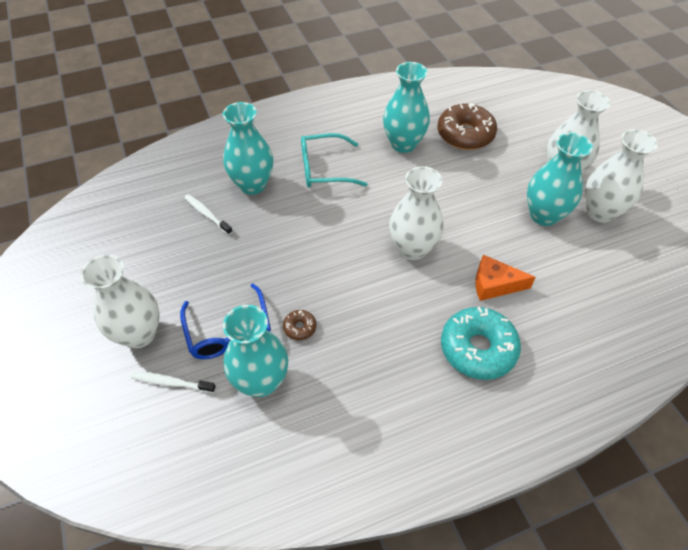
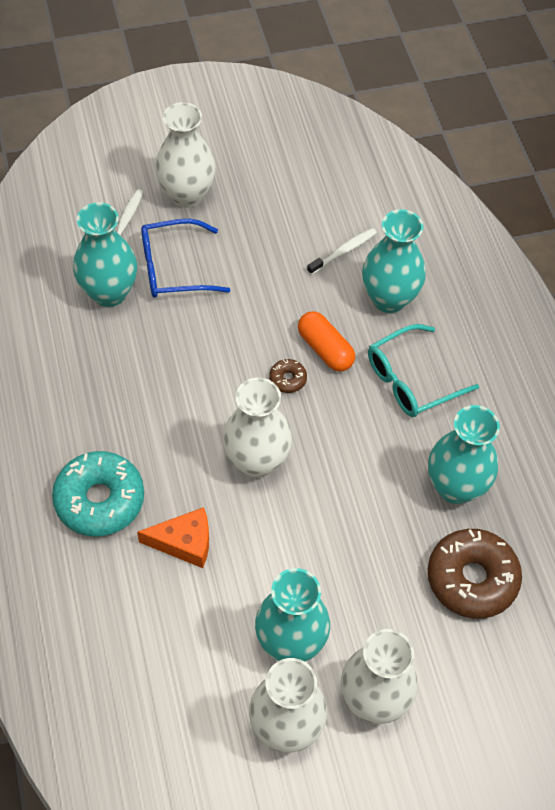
camera: 95 degrees right, 5 degrees up
(300, 327) = (165, 330): brown donut -> brown donut (287, 379)
(304, 217) = (325, 349): none -> orange capsule
(324, 169) = (411, 380): turquoise glasses -> turquoise glasses turned 120 degrees counterclockwise
(494, 284) = (184, 542): orange cheese -> orange cheese turned 75 degrees clockwise

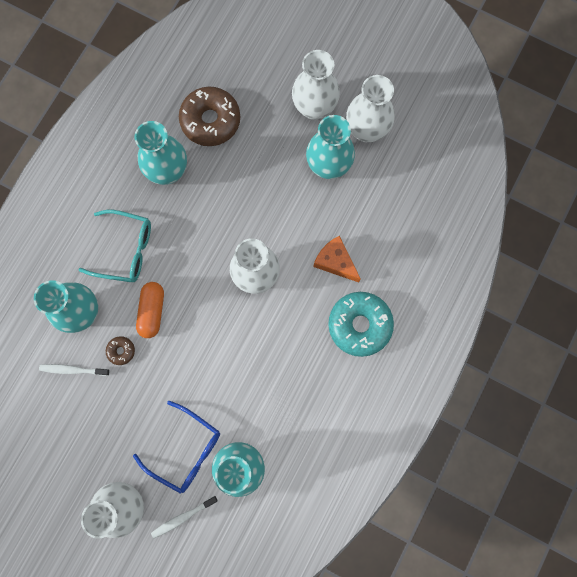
camera: 135 degrees left, 20 degrees up
(287, 379) = (192, 310): brown donut -> brown donut (121, 351)

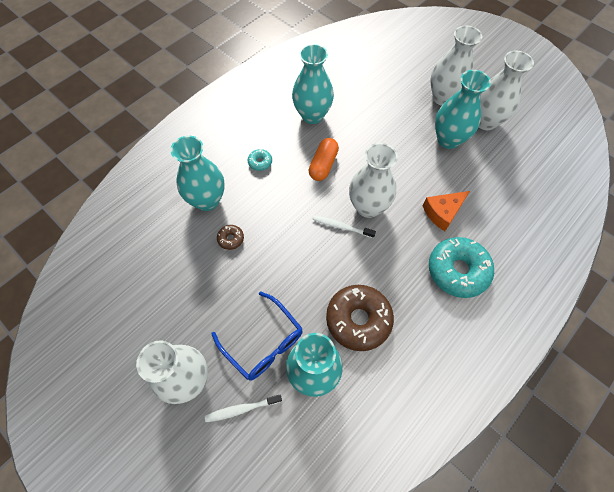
camera: 15 degrees right, 15 degrees down
(73, 370) = (183, 244): white toothbrush -> white toothbrush (341, 227)
(125, 250) = (260, 162): turquoise glasses -> turquoise donut
(152, 311) = (268, 214): orange capsule -> orange capsule (323, 165)
(210, 120) = (356, 89): brown donut -> brown donut (358, 320)
(335, 261) = (442, 212): orange cheese -> orange cheese turned 90 degrees counterclockwise

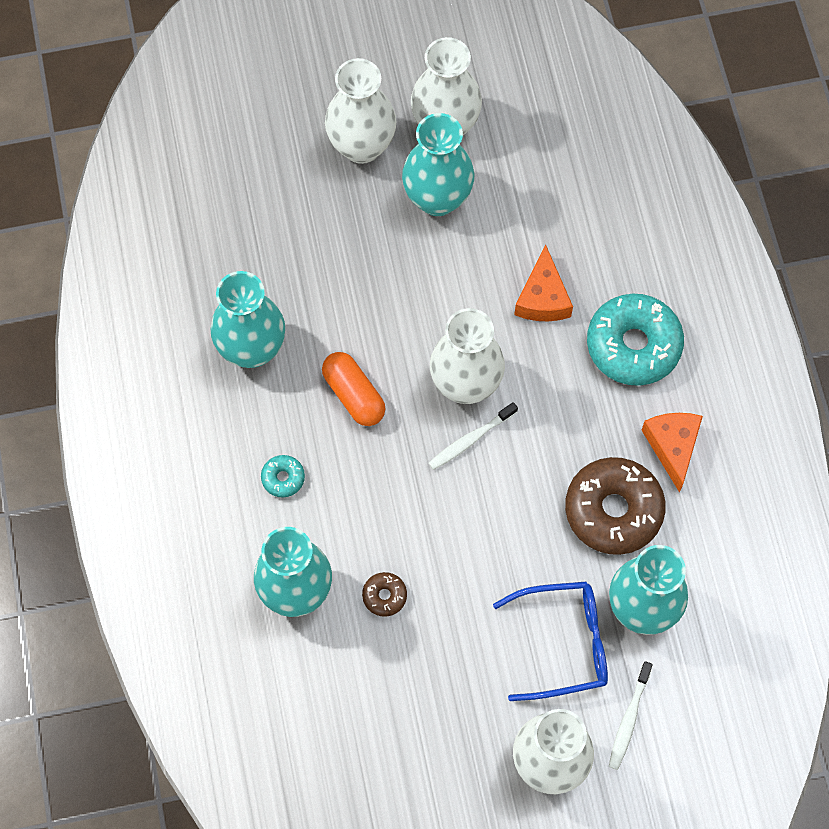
camera: 55 degrees left, 5 degrees up
(419, 328) = (673, 446): none -> orange cheese

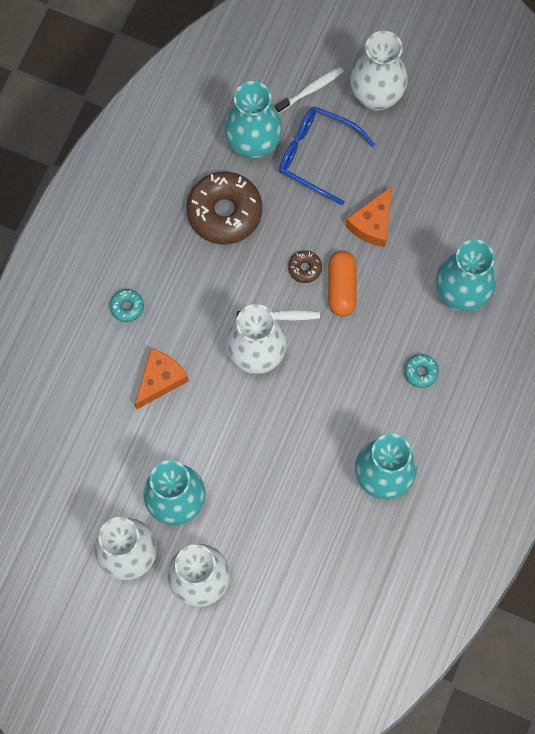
camera: 145 degrees left, 5 degrees up
(354, 395) = (335, 397): orange capsule -> orange capsule (341, 287)
(384, 596) = (406, 254): brown donut -> brown donut (304, 268)
(633, 345) = (127, 307): turquoise donut -> turquoise donut, size x0.44
(673, 446) = (155, 226): orange cheese -> orange cheese (372, 223)

